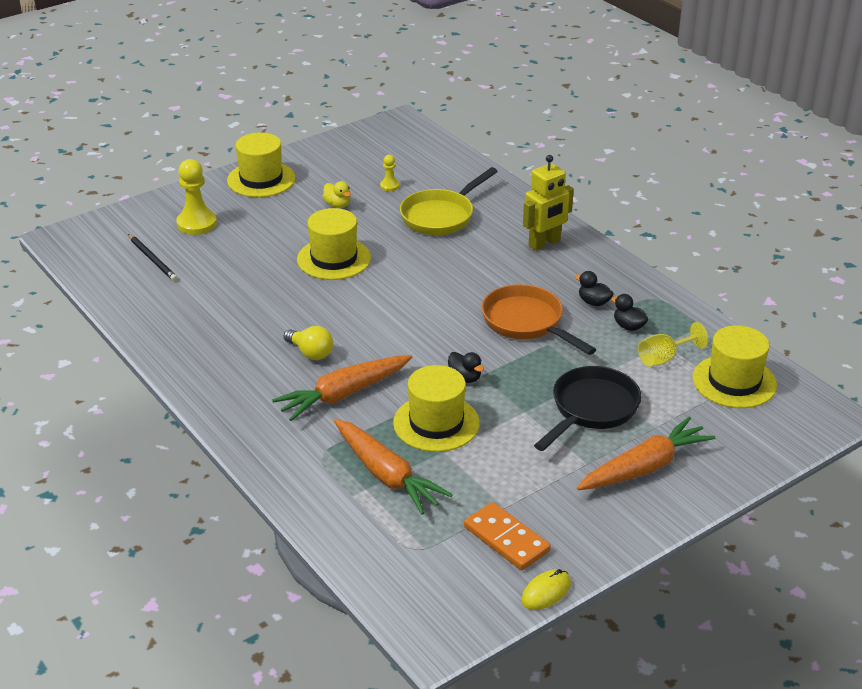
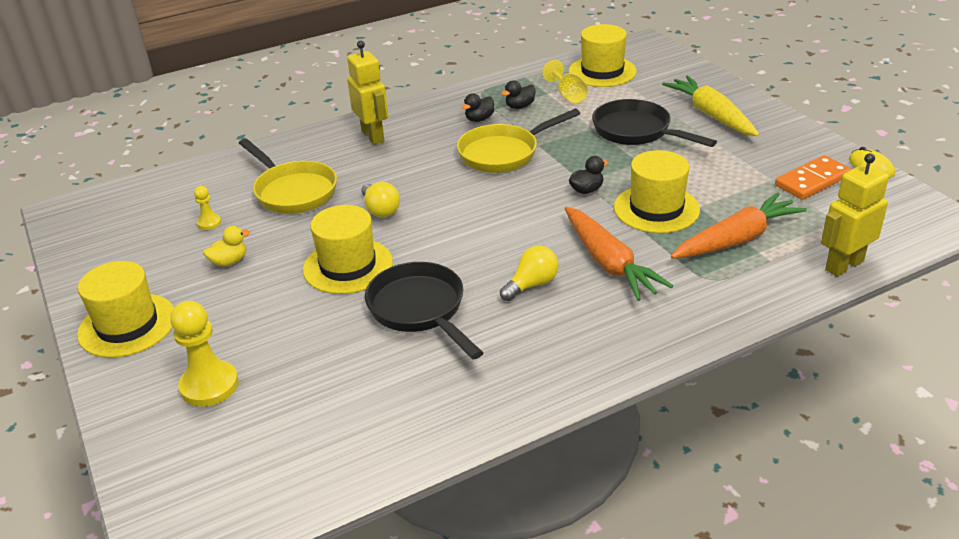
camera: 80 degrees left, 0 degrees up
(152, 259) = (283, 428): black pencil -> none
(277, 300) = (420, 310): none -> black pan
(346, 546) = (843, 265): none -> yellow robot
(417, 264) = (380, 210): none -> yellow light bulb
(526, 323) = (504, 153): orange pan -> yellow pan
(644, 467) = (711, 115): orange carrot -> yellow carrot

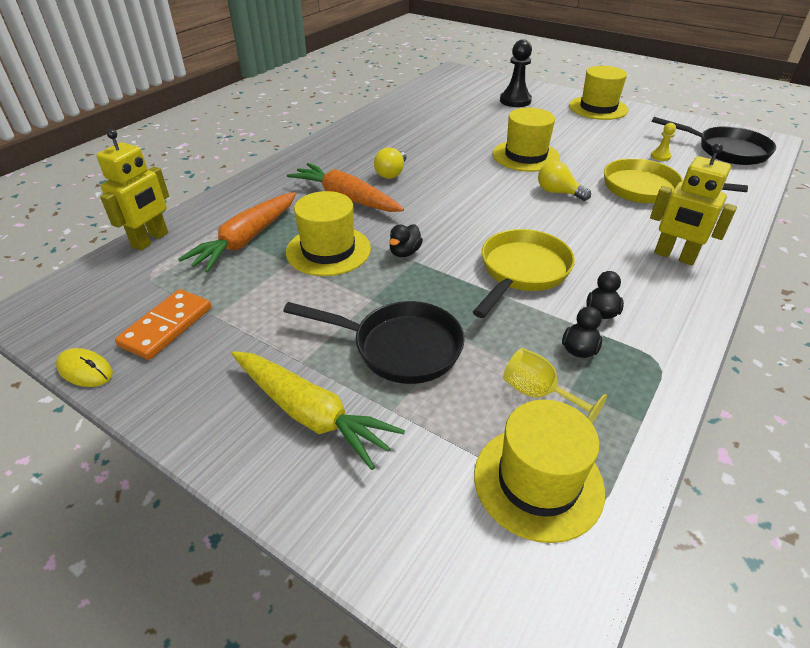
camera: 150 degrees right, 5 degrees up
(209, 385) = (515, 101): yellow pawn -> black pawn
(229, 261) = (602, 141): yellow duck -> none
(420, 310) = (449, 146): black pan -> black pan (726, 150)

